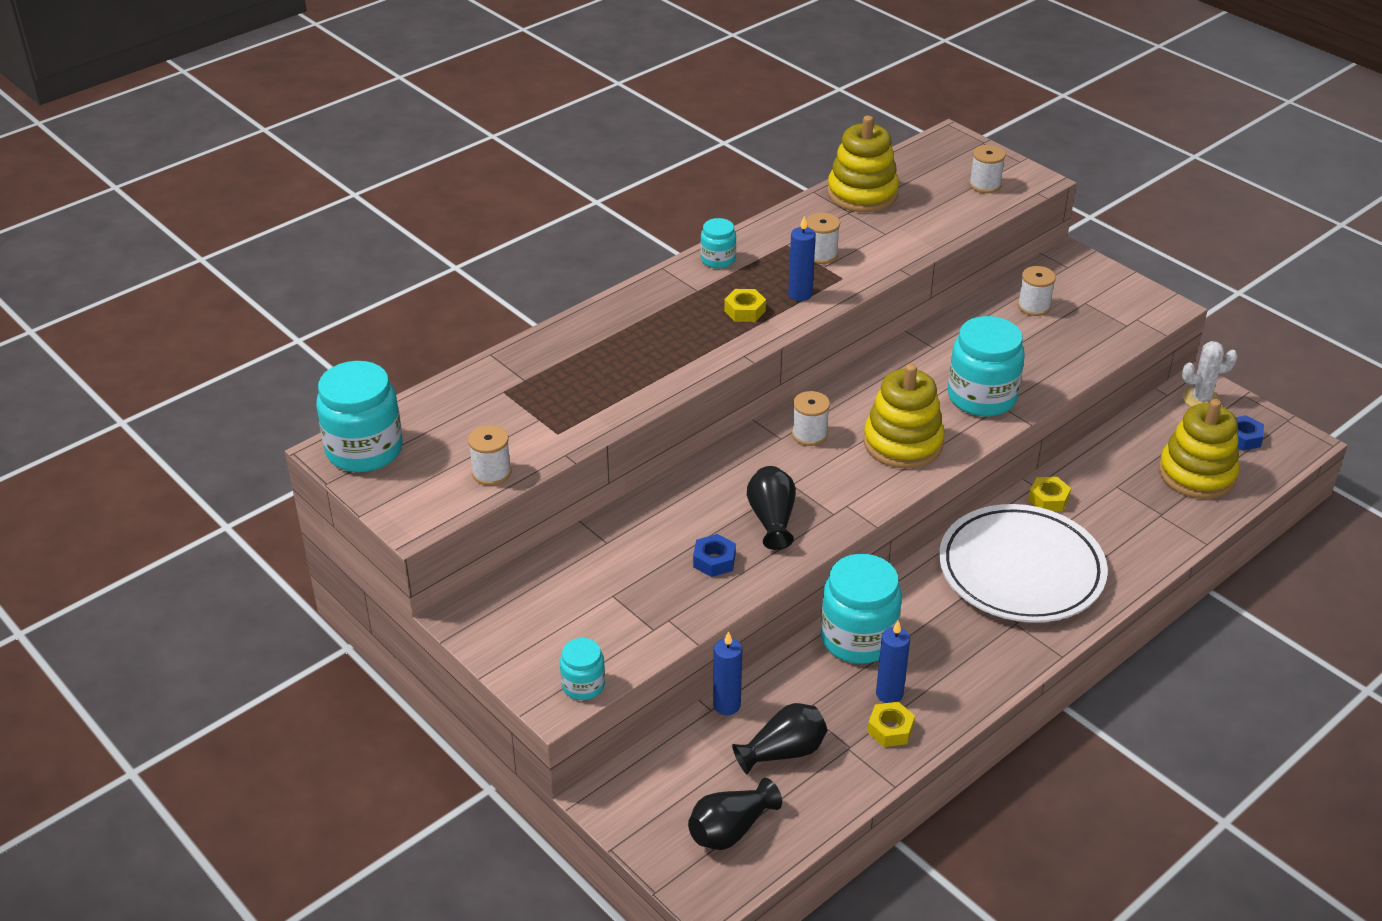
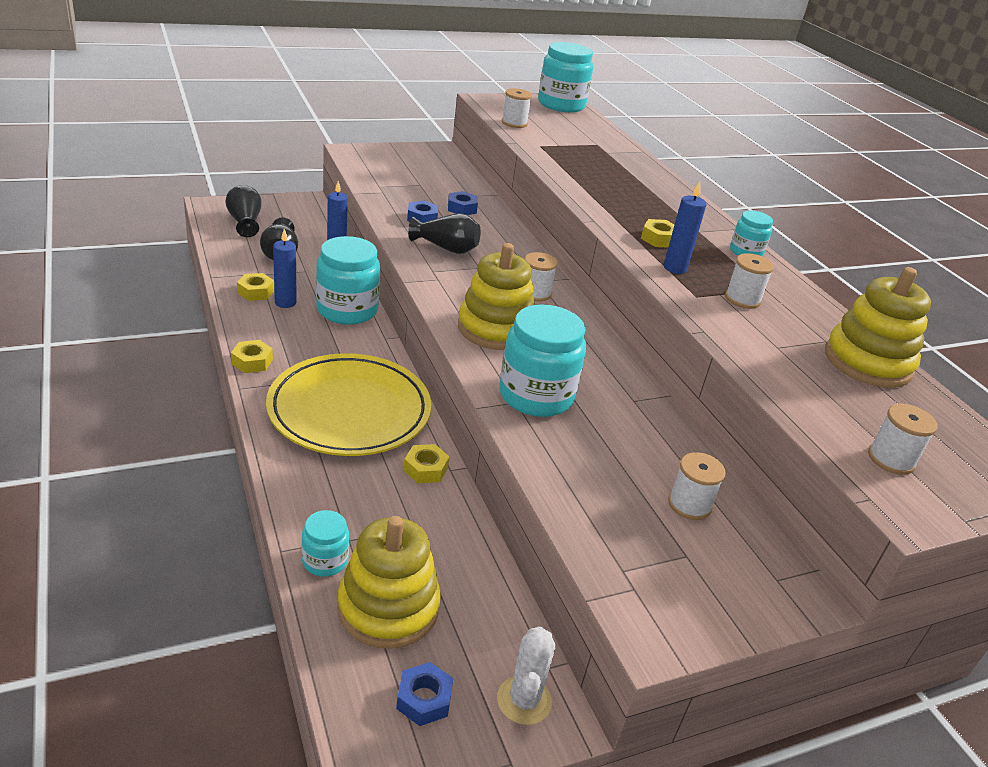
camera: 105 degrees right, 5 degrees down
(583, 685) = (355, 159): turquoise jar -> turquoise jar (325, 561)
(653, 537) = (462, 208): none -> blue nut
(1016, 667) = (252, 362): none -> yellow nut
(1021, 570) = (349, 410): white plate -> yellow plate

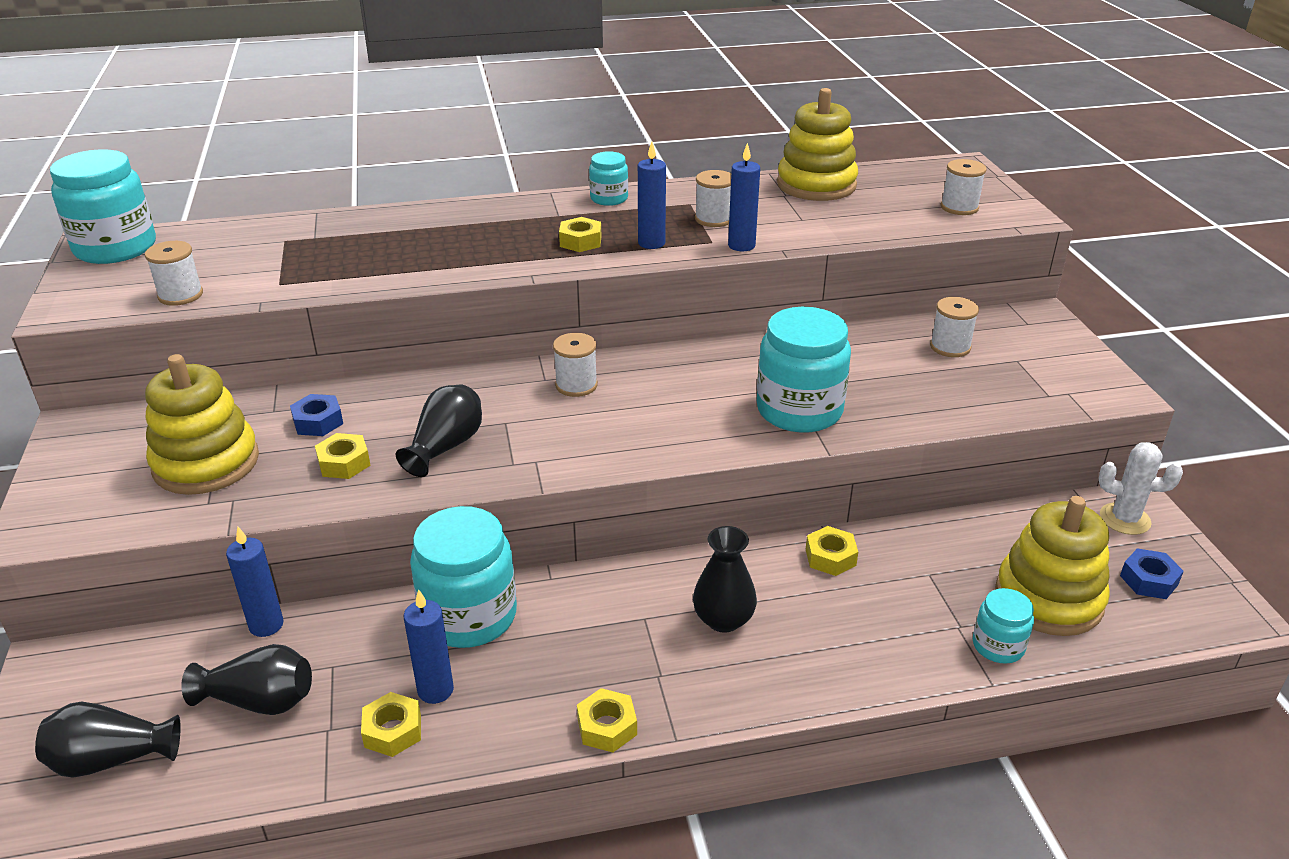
camera: 75 degrees left, 0 degrees up
(349, 410) = (723, 619): yellow plate -> black vase
(422, 218) = (344, 463): blue nut -> yellow nut
(495, 329) = (663, 424): yellow stacking toy -> yellow stacking toy (206, 463)
(698, 310) = (741, 245): none -> blue candle

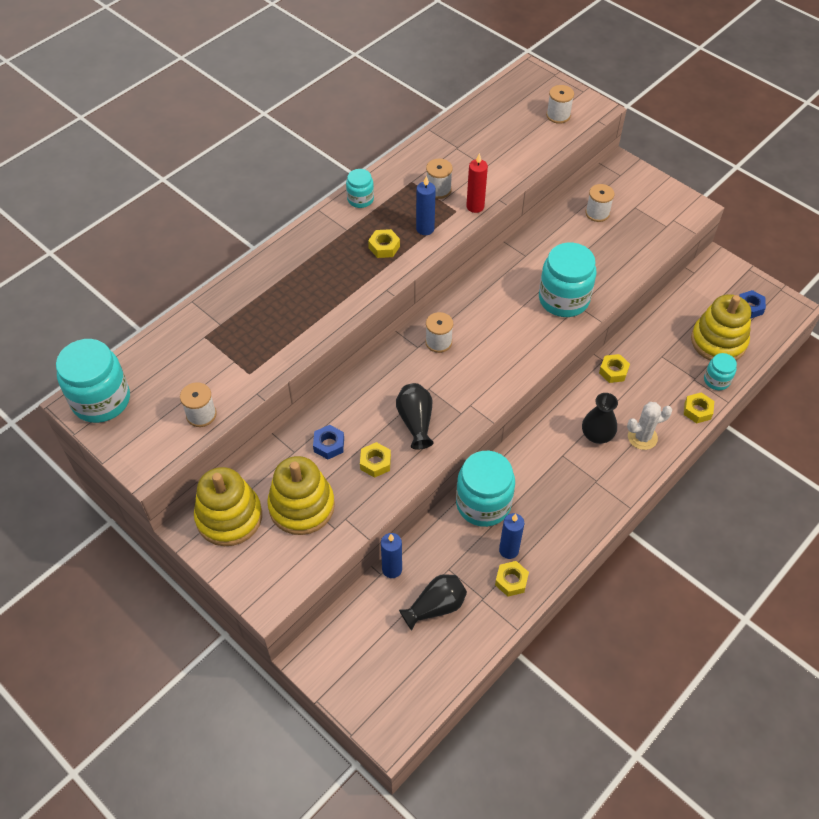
camera: 35 degrees left, 20 degrees up
(111, 759) = (402, 677): black vase -> none
(607, 727) = (598, 520): yellow nut -> yellow nut (697, 410)
(741, 245) = (475, 206): blue candle -> red candle
(816, 185) = (466, 129): yellow stacking toy -> yellow stacking toy (229, 517)
(1124, 519) = (718, 275): white cactus -> white cactus (642, 437)

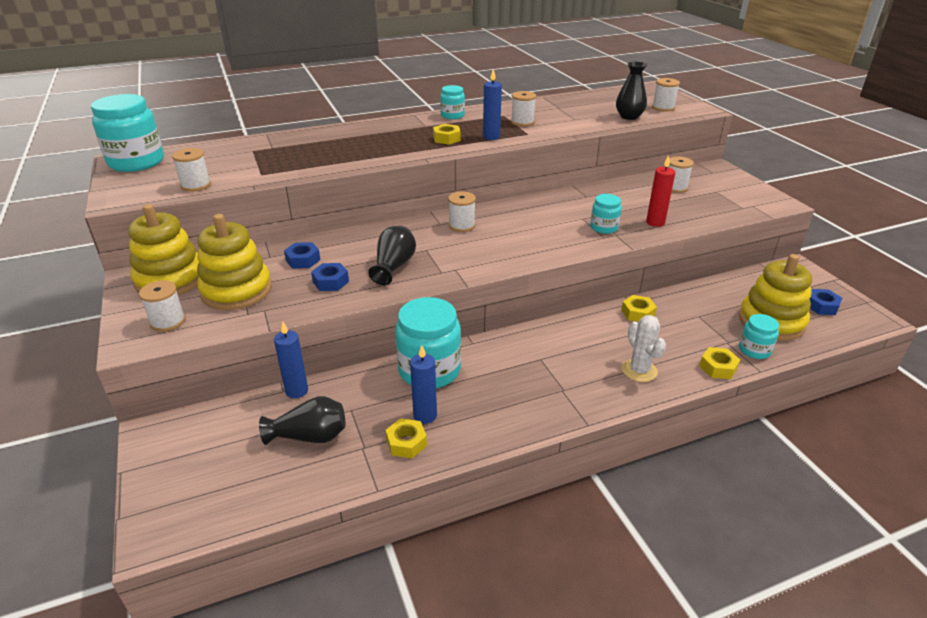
camera: 25 degrees right, 20 degrees down
(274, 565) = (168, 321): none -> white spool
(375, 462) = (330, 282): yellow nut -> blue nut
(475, 206) = (546, 134): red candle -> red candle (655, 222)
(563, 299) = (604, 227): turquoise jar -> turquoise jar, size x0.52
(597, 435) = (589, 354): black vase -> black vase (629, 116)
(642, 437) = (639, 370): white cactus -> white cactus turned 60 degrees clockwise

